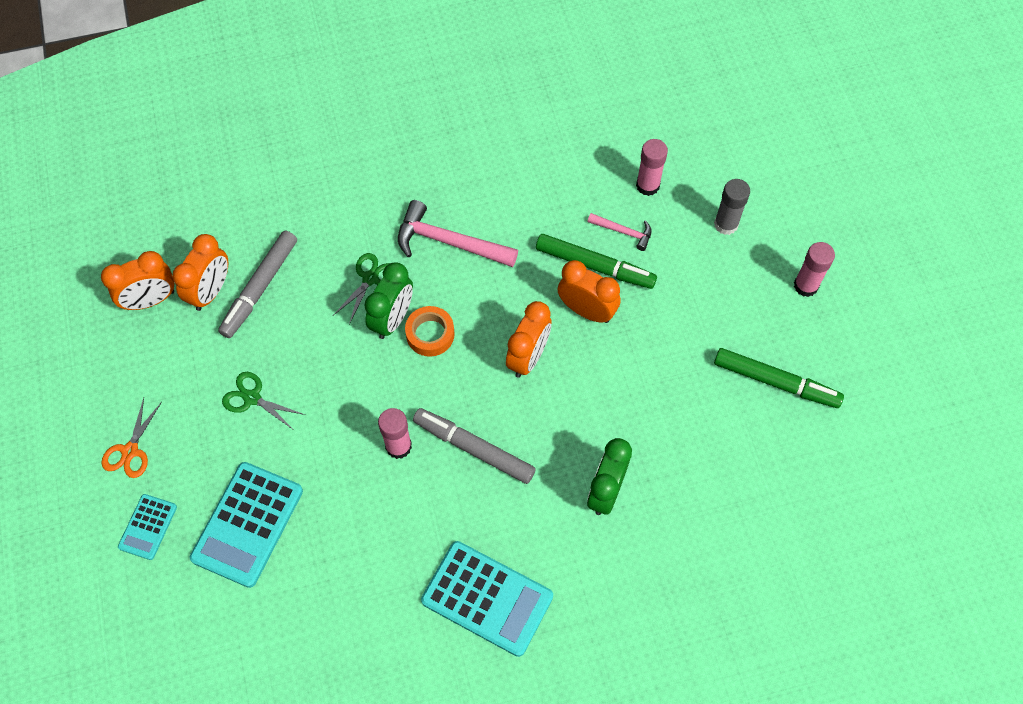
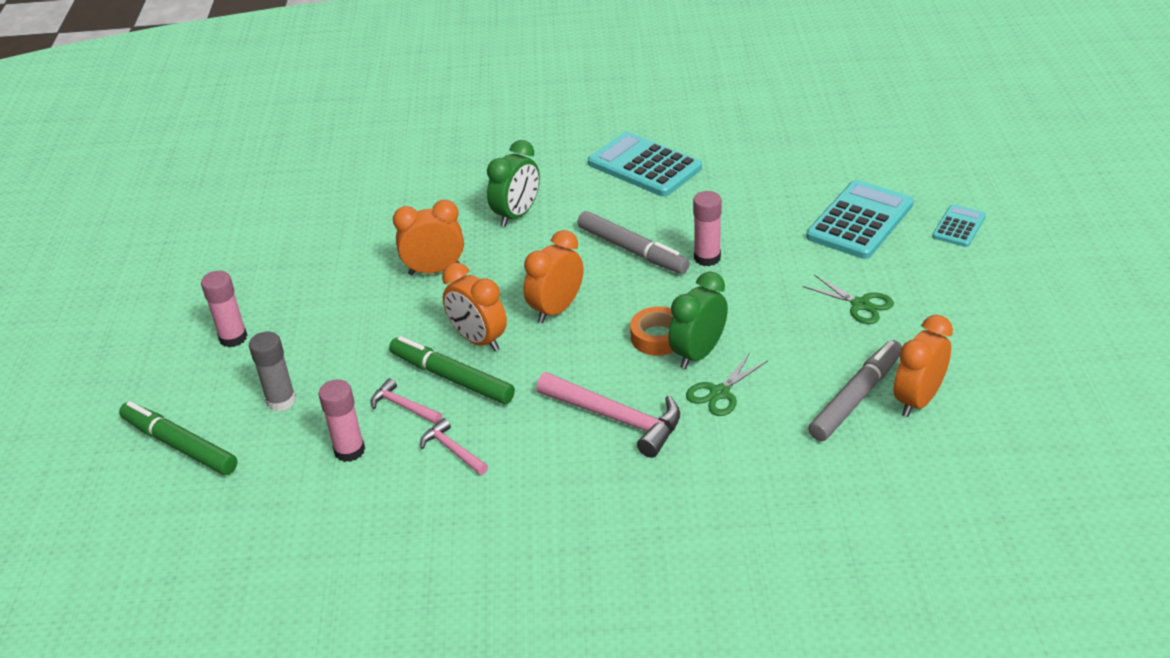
camera: 165 degrees left, 25 degrees down
(130, 451) = (989, 277): orange scissors -> none
(150, 300) = (993, 399): orange clock -> orange clock (434, 270)
(568, 196) = (452, 450): none -> pink hammer
(776, 382) = (317, 269): green marker -> green marker (180, 445)

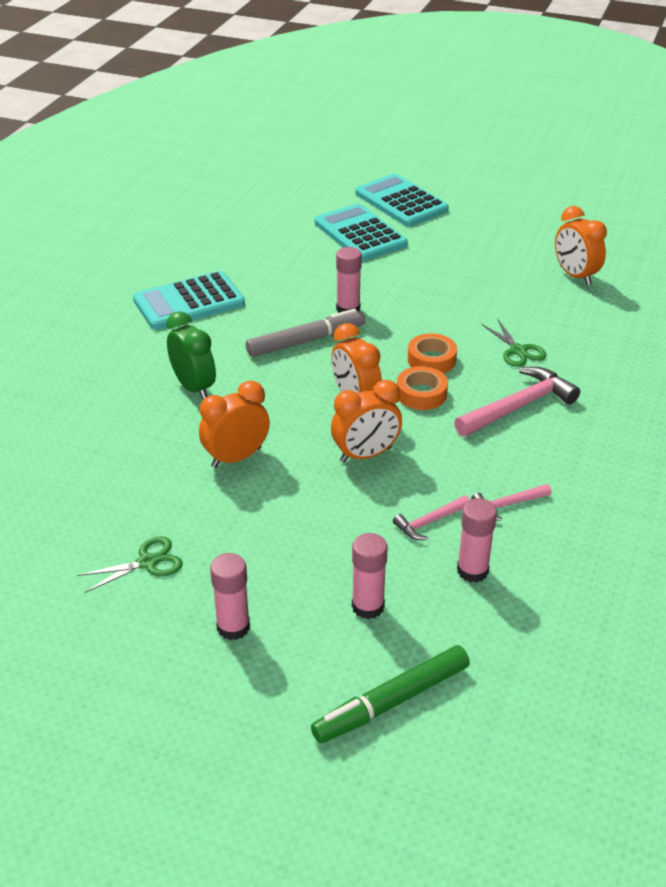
camera: 70 degrees left, 0 degrees up
(281, 401) = (368, 606): grey glue stick -> pink glue stick
(434, 270) = (236, 457): orange clock -> orange clock turned 45 degrees clockwise
(452, 378) = (408, 483): green marker -> none
(594, 347) = (421, 394): none -> orange tape
(698, 354) = (465, 347): green clock -> none
(856, 397) = (558, 297): grey marker -> none
(860, 305) = (458, 264): green scissors -> green scissors (147, 562)
(959, 226) = (401, 202): turquoise calculator -> turquoise calculator, size x1.88

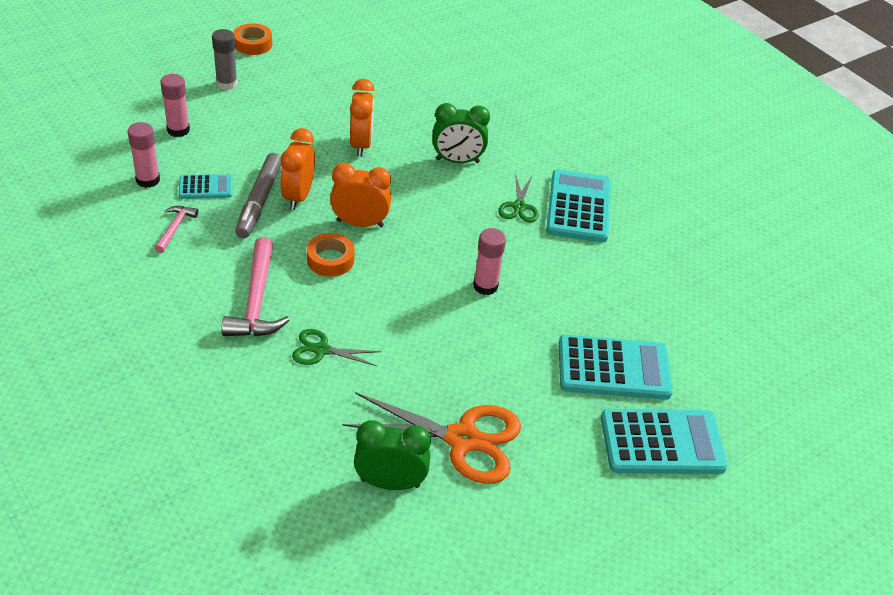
camera: 120 degrees right, 5 degrees up
(147, 562) = (309, 78): green scissors -> green scissors (519, 207)
(233, 627) = (227, 84): pink glue stick -> grey glue stick
(306, 341) = (462, 239): grey marker -> grey marker (259, 201)
(391, 701) = (113, 105): green marker -> none
(430, 522) = (205, 187): pink hammer -> turquoise calculator
(431, 360) = (365, 291): orange tape -> orange tape (253, 44)
(504, 265) = (462, 439): none -> orange scissors
(575, 276) = (390, 483): orange clock -> green clock

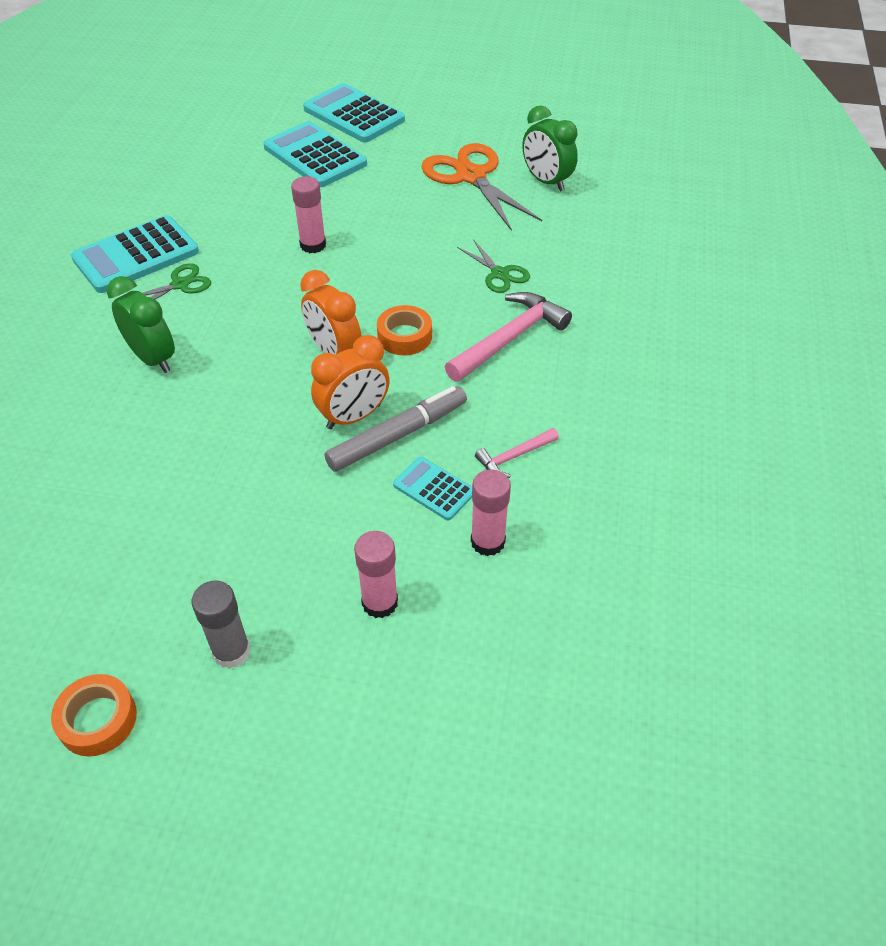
camera: 130 degrees left, 5 degrees up
(361, 145) = (210, 438): orange clock -> none

